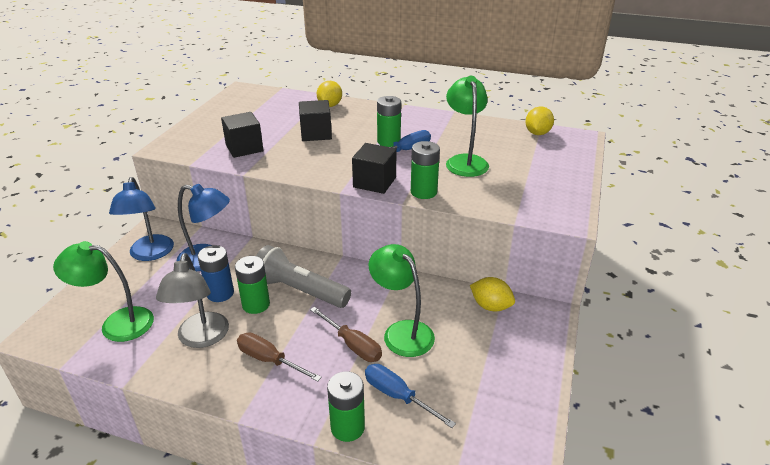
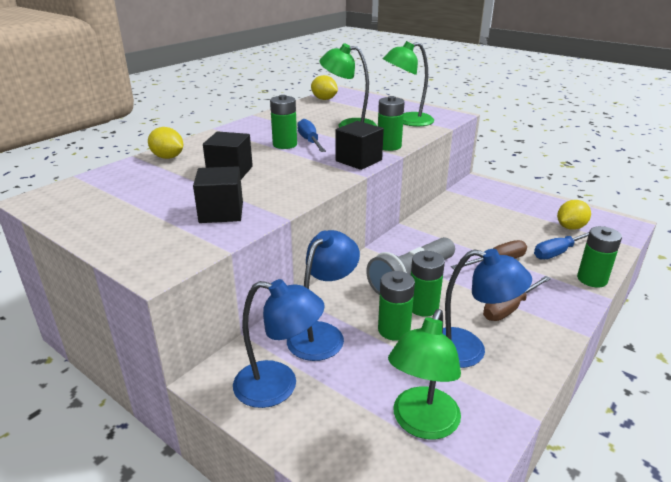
camera: 70 degrees left, 5 degrees down
(201, 338) = (468, 350): grey lamp -> blue lamp
(220, 293) = (394, 330): blue battery -> green battery
(402, 332) = (485, 237): green lamp -> green lamp (407, 121)
(490, 306) = (464, 198): yellow lemon -> yellow lemon (570, 227)

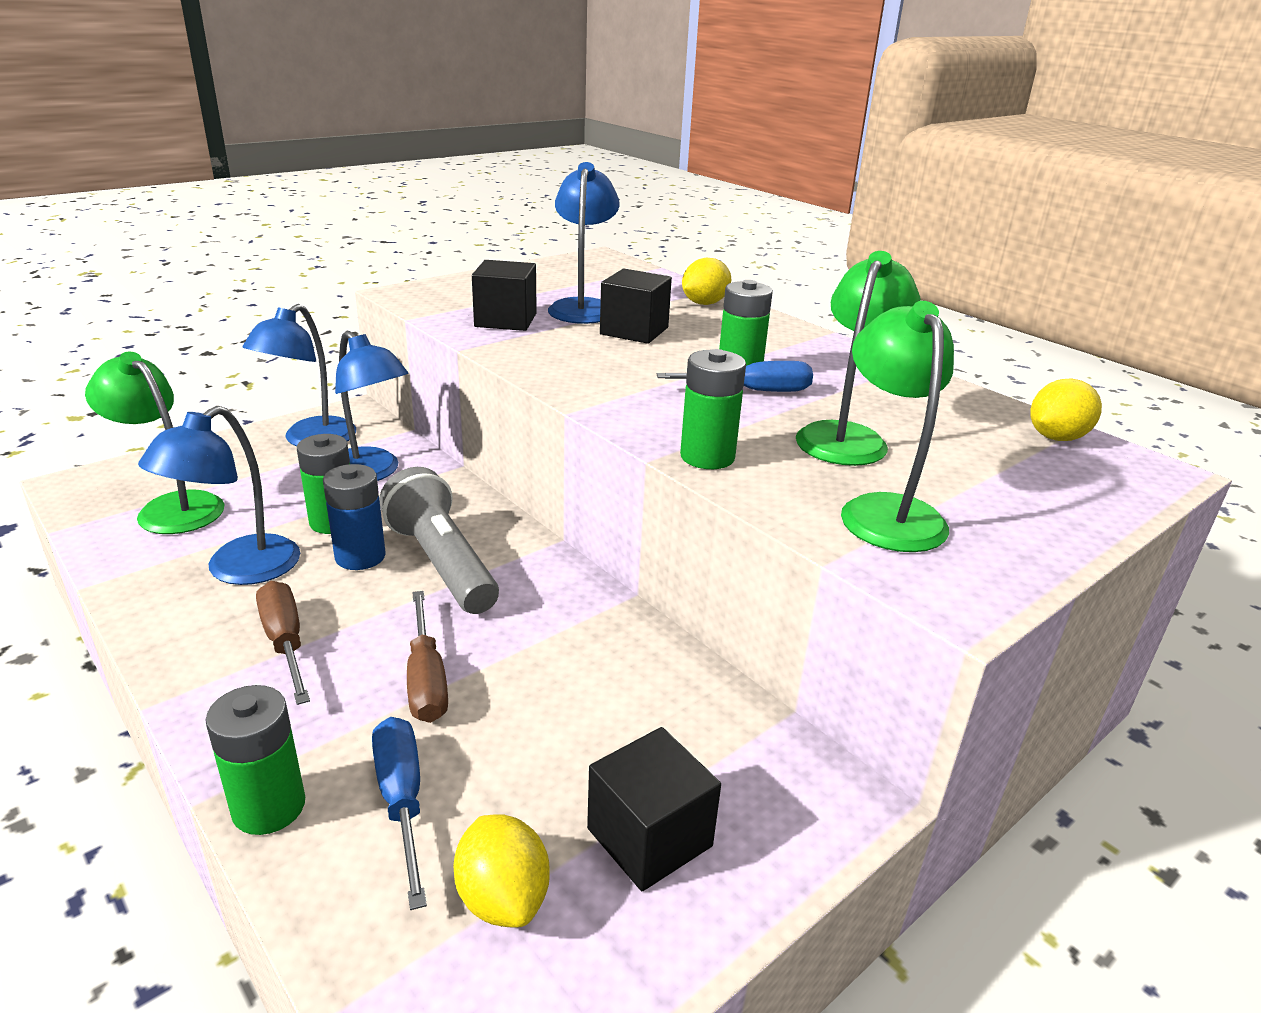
camera: 100 degrees right, 0 degrees up
(184, 191) = (583, 307): none -> blue lamp
(358, 160) = (640, 417): black cube -> black cube (649, 837)
(423, 307) = (360, 556): green battery -> blue battery

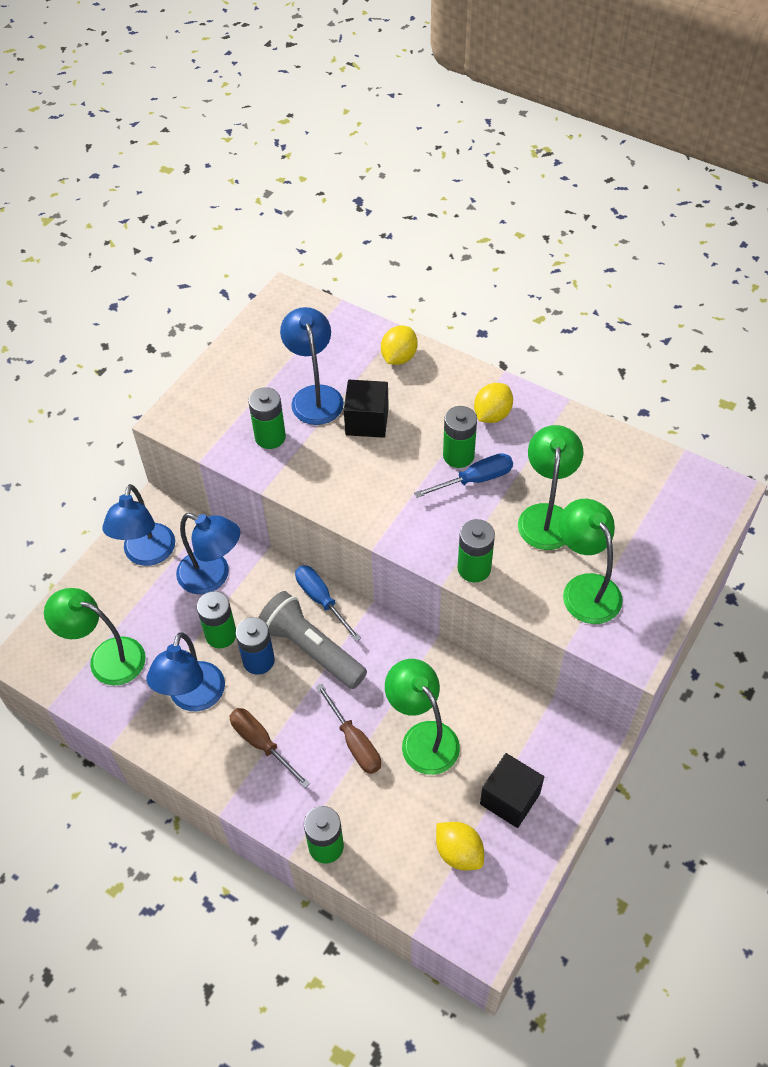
camera: 15 degrees left, 25 degrees up
(402, 801) = (386, 820): blue screwdriver -> blue screwdriver (321, 600)
(506, 320) = (270, 437): black cube -> green battery
(540, 704) = (422, 737): none -> green lamp
(1056, 437) = (668, 472): yellow lemon -> yellow lemon (492, 415)

